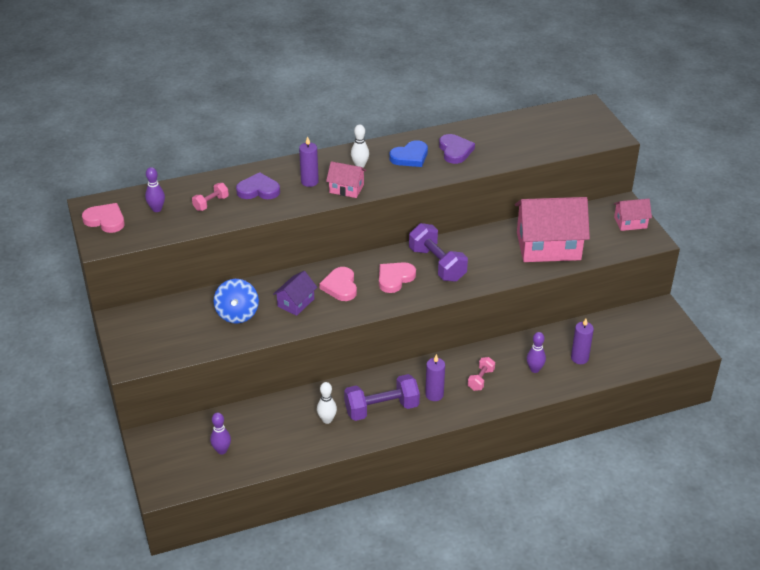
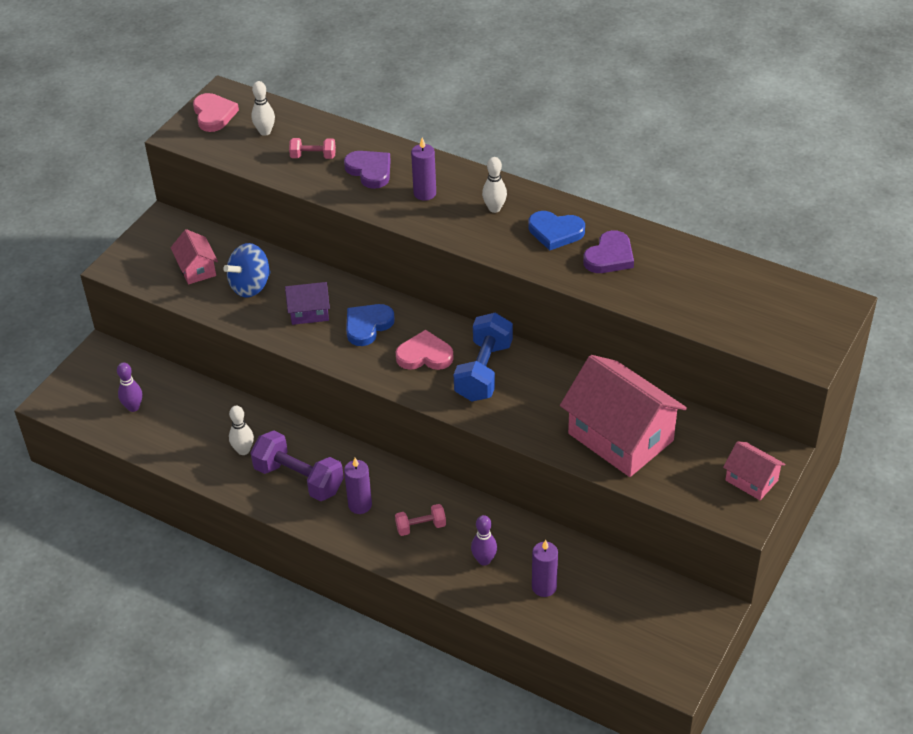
camera: 50 degrees right, 5 degrees up
(157, 209) = (265, 132): purple bowling pin -> white bowling pin
(340, 286) = (367, 326): pink heart -> blue heart
(346, 188) = (445, 223): pink house -> pink house (196, 269)
(437, 264) = (484, 371): purple dumbbell -> blue dumbbell

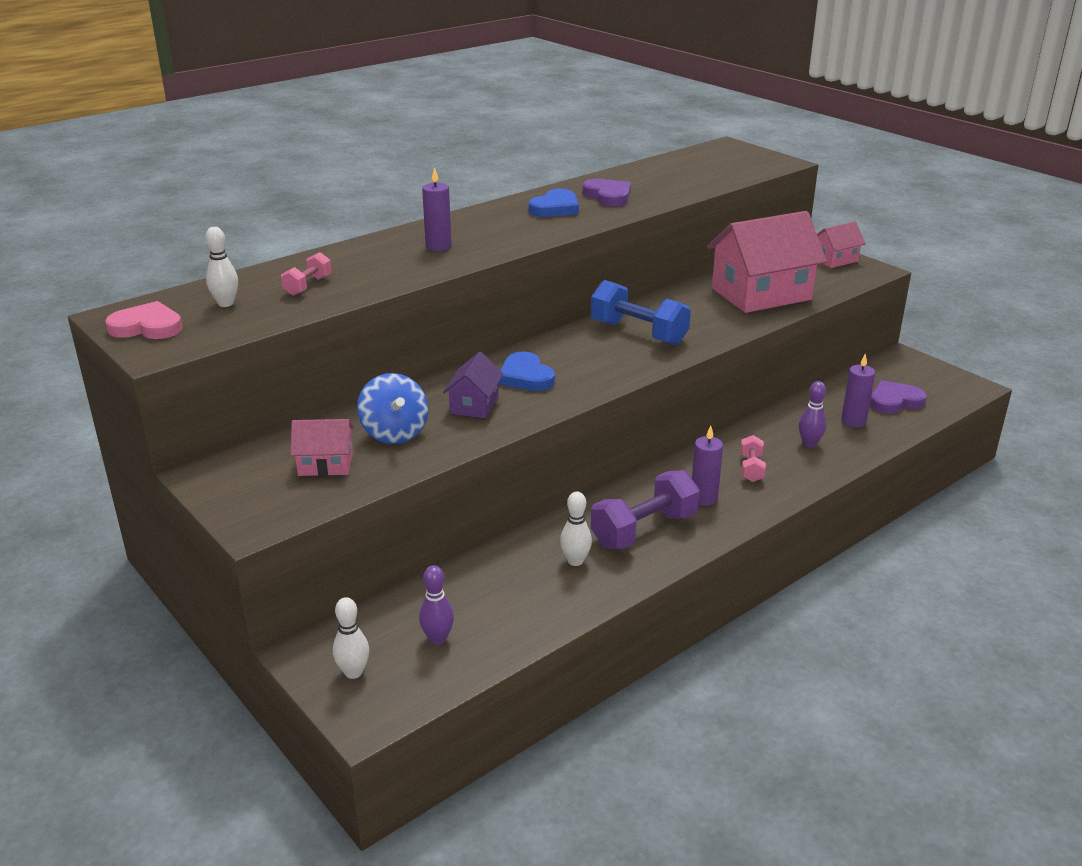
camera: 70 degrees left, 15 degrees down
(370, 171) = (370, 264): purple heart -> purple heart (894, 401)
(424, 355) = (594, 356): pink heart -> none
(494, 208) = (496, 223): white bowling pin -> white bowling pin (353, 672)

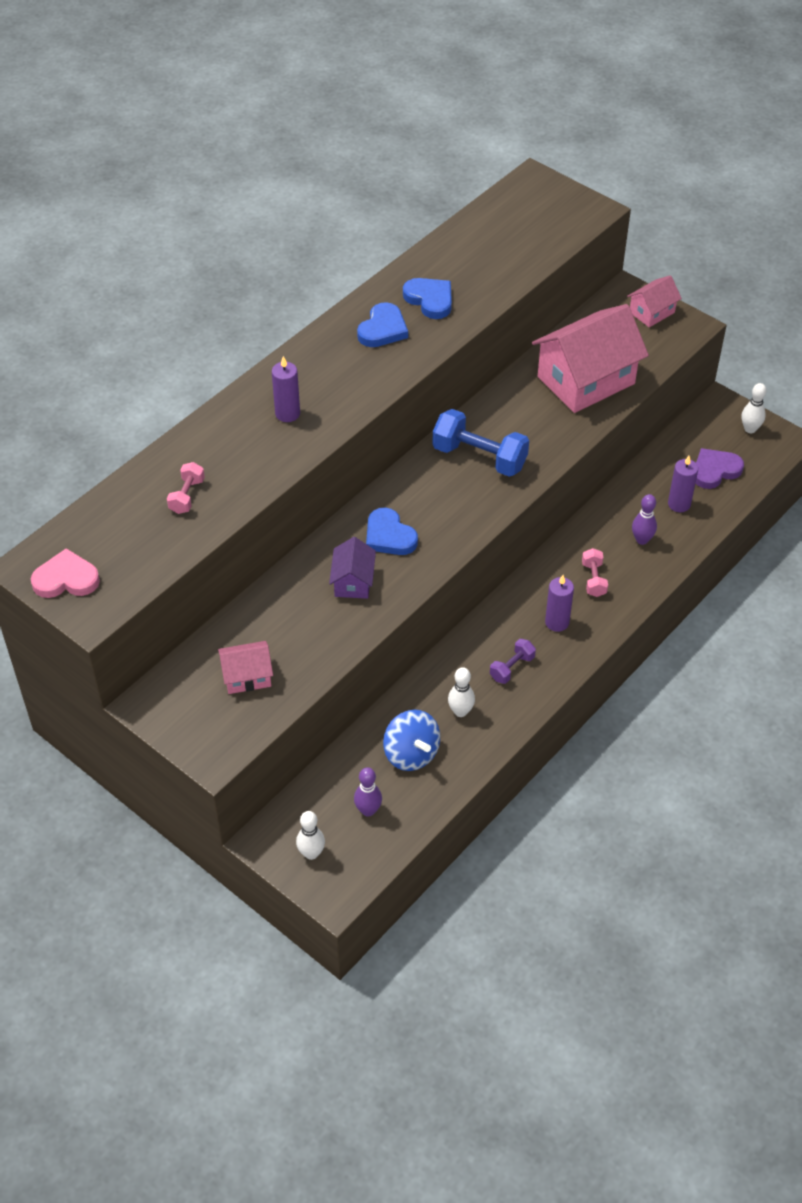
camera: 10 degrees left, 20 degrees up
(226, 303) = (122, 534): white bowling pin -> white bowling pin (750, 429)
(394, 433) = (293, 629): blue spinning top -> blue spinning top (411, 753)
(608, 196) = (430, 300): purple heart -> blue heart
(644, 530) = (512, 668): purple dumbbell -> purple dumbbell, size x0.52

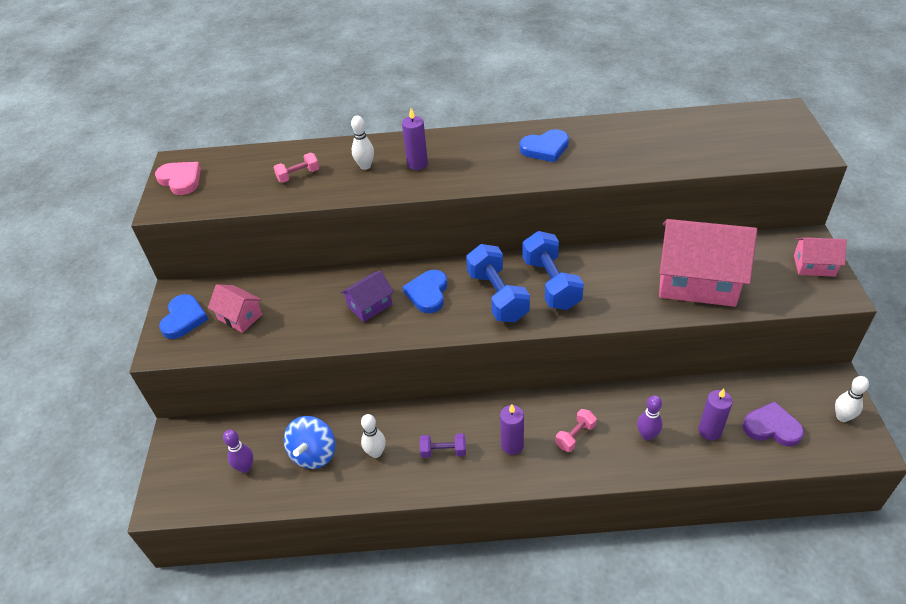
camera: 50 degrees right, 5 degrees down
(311, 853) = (185, 465): white bowling pin -> white bowling pin (365, 166)
(430, 300) = (602, 147): blue heart -> blue heart (184, 319)
(450, 498) = (497, 296): none -> blue dumbbell

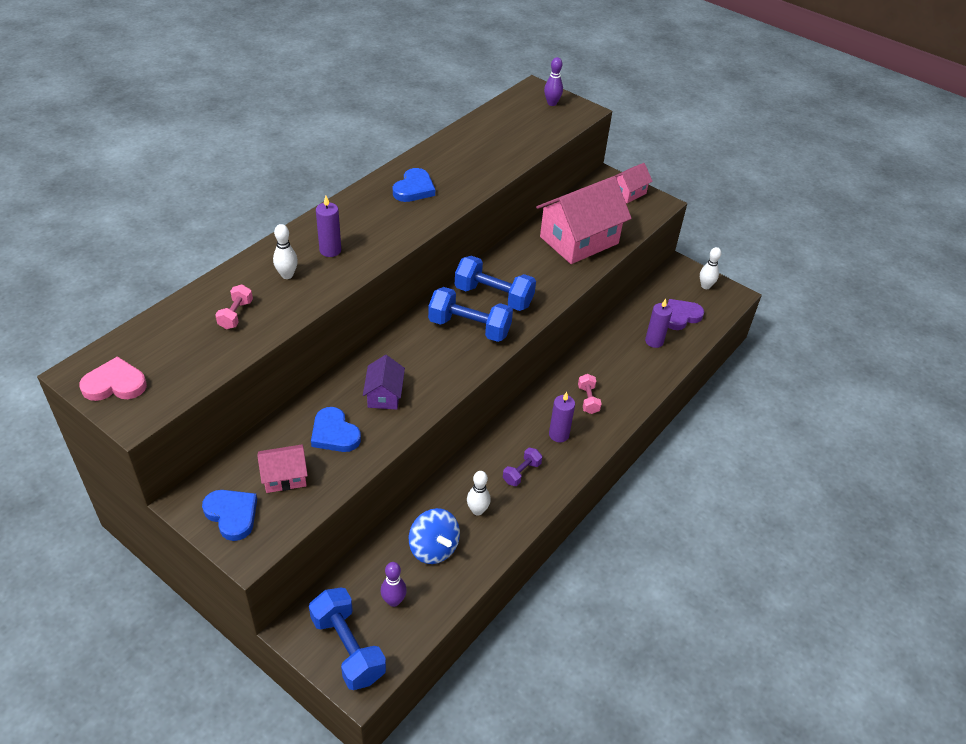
camera: 55 degrees left, 0 degrees up
(184, 473) = (348, 648): none -> blue dumbbell
(428, 293) = (417, 357): blue heart -> blue heart (334, 433)
(647, 435) = (626, 369): purple bowling pin -> purple bowling pin (552, 103)

